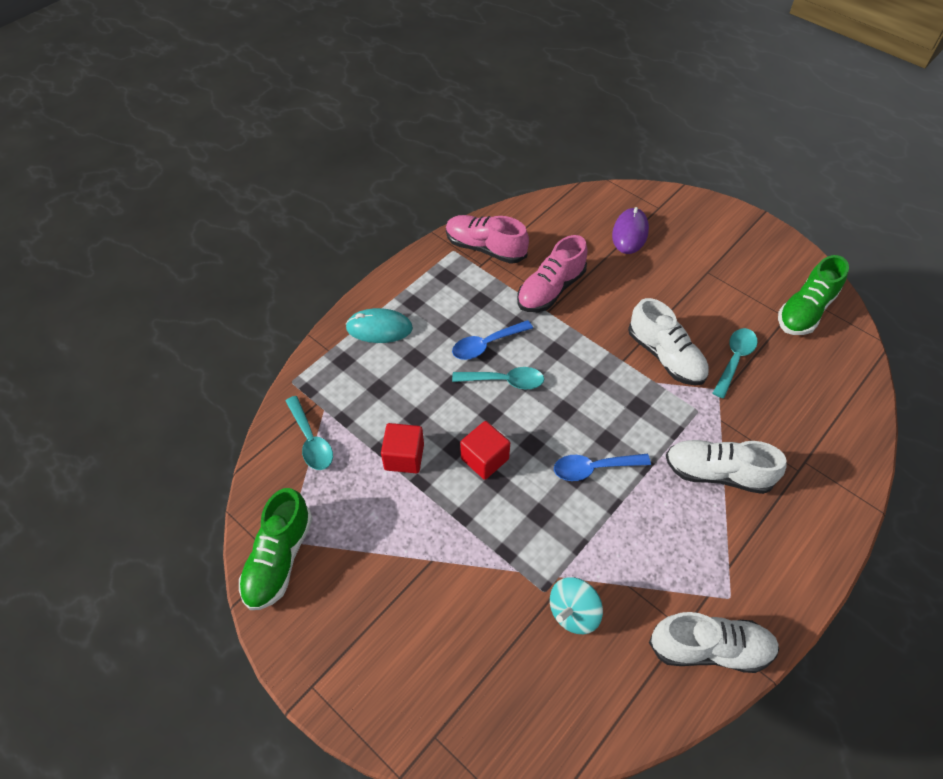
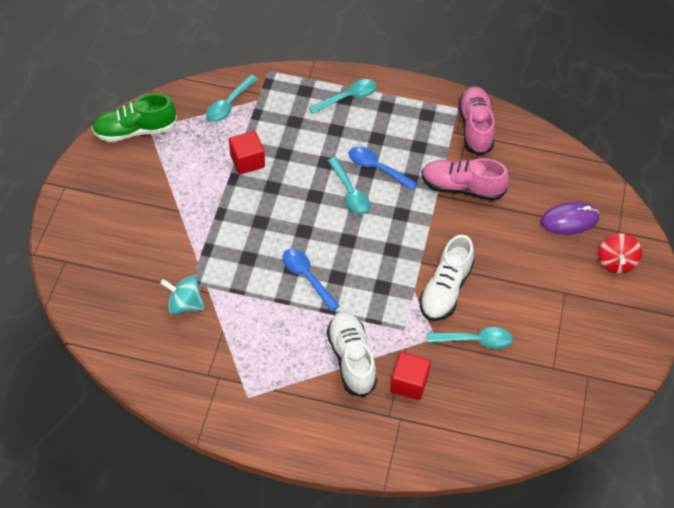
camera: 60 degrees right, 0 degrees up
(379, 328) = (348, 97): turquoise mouse -> turquoise spoon
(484, 459) = (274, 208): red cube -> red cube (409, 383)
(691, 224) = (616, 262): none -> red spinning top
(709, 648) = (201, 395): white shoe -> none
(805, 311) = (571, 380): green shoe -> none

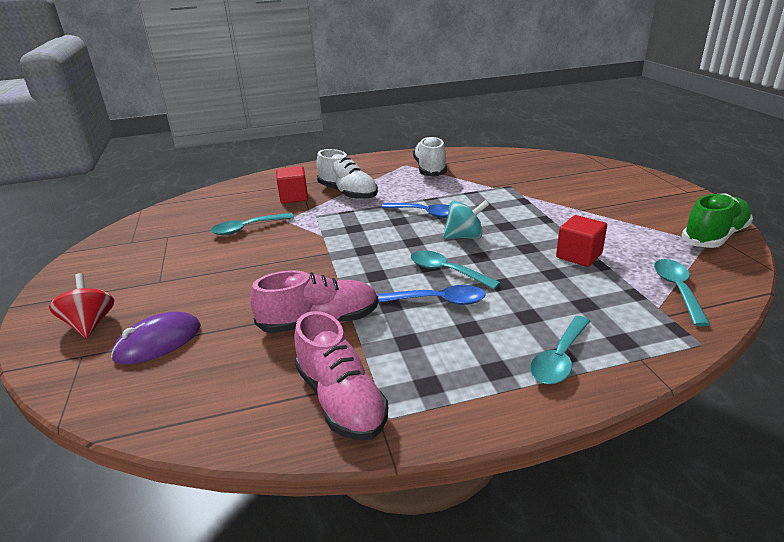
camera: 155 degrees right, 25 degrees down
(184, 304) = (498, 177): turquoise spinning top -> turquoise spinning top (464, 237)
(445, 290) = (292, 244): white shoe -> white shoe (430, 169)

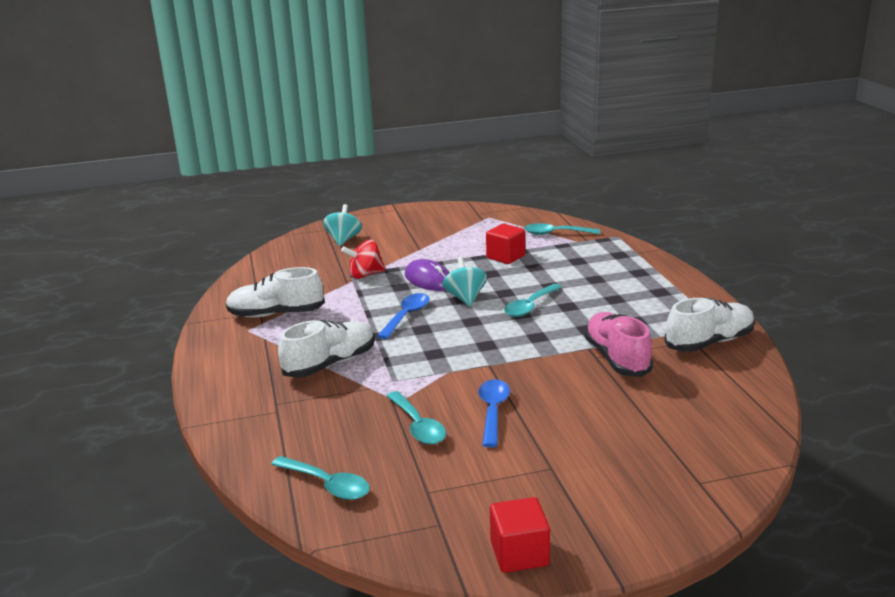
camera: 90 degrees left, 5 degrees down
(90, 324) = (646, 494): red spinning top -> red spinning top (365, 275)
(158, 342) = (665, 439): purple mouse -> purple mouse (429, 280)
(294, 197) = (325, 403): red cube -> red cube (519, 554)
(341, 400) = (709, 342): pink shoe -> white shoe
(439, 301) = (578, 309): blue spoon -> blue spoon (493, 411)
(559, 358) = (642, 273): turquoise spoon -> turquoise spoon (327, 485)
(587, 176) = (343, 240): none -> turquoise spinning top
(714, 236) = (480, 213): green shoe -> none

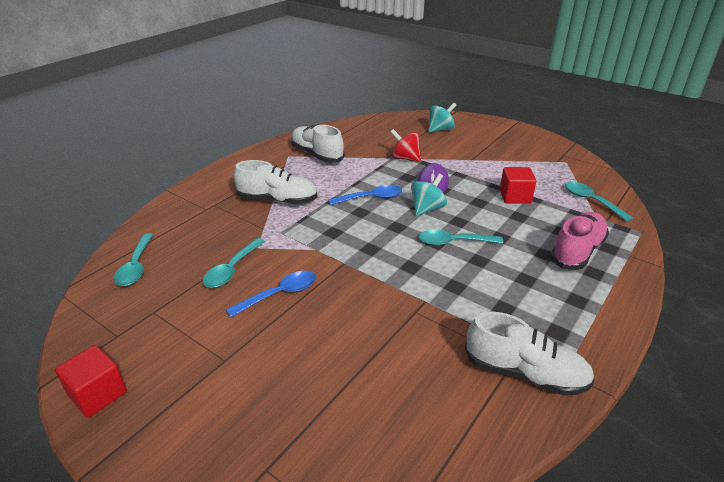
camera: 50 degrees right, 10 degrees up
(617, 358) = (426, 324): pink shoe -> pink shoe (577, 251)

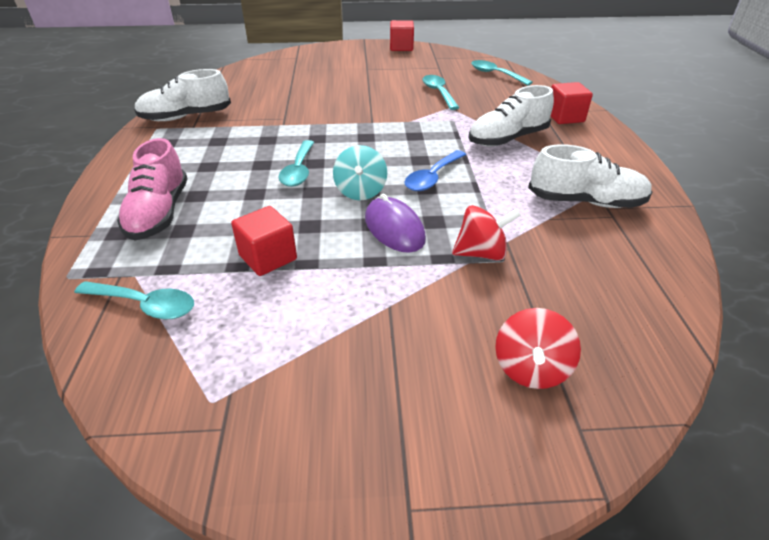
camera: 140 degrees right, 5 degrees up
(205, 197) = (565, 117): none -> red cube
(280, 294) = (385, 94): blue spoon -> none
(440, 130) = (530, 368): turquoise spinning top -> red spinning top
(453, 242) = (299, 170): turquoise spoon -> turquoise spoon turned 135 degrees clockwise

